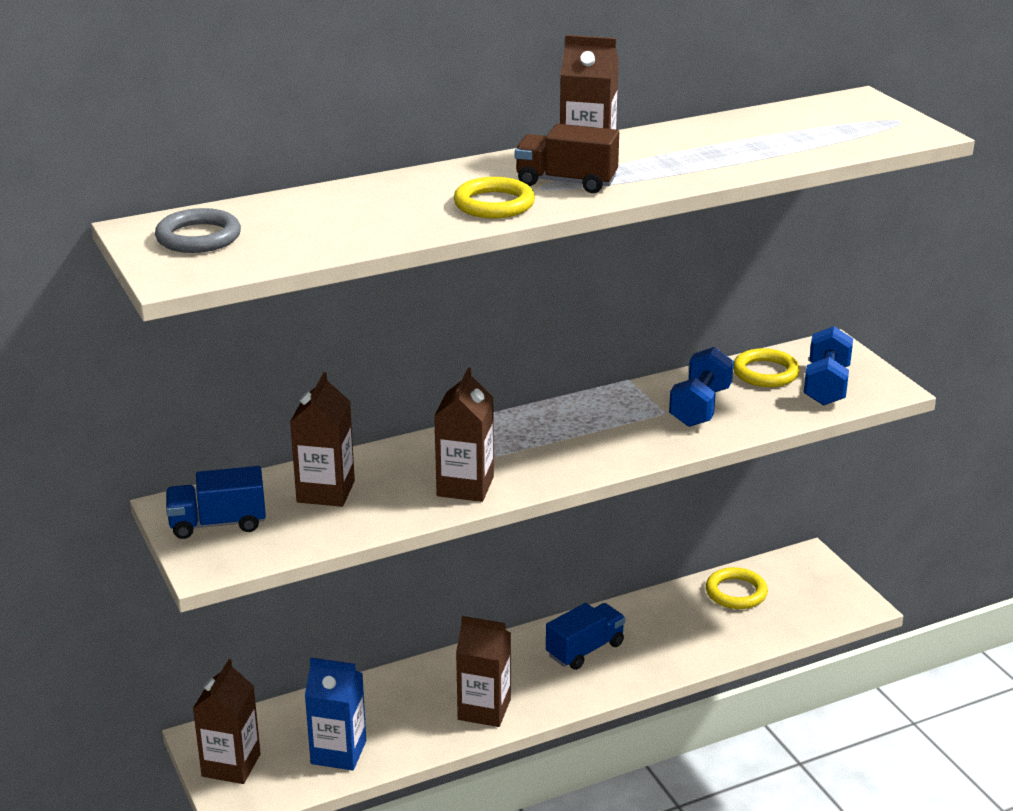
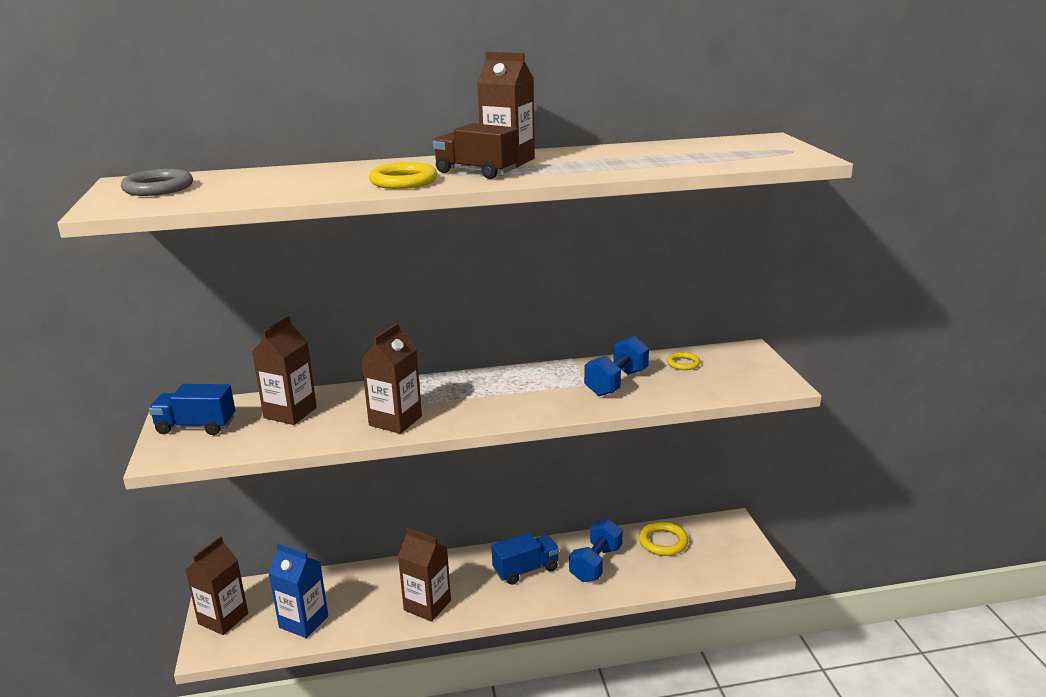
camera: 15 degrees right, 5 degrees down
(765, 373) = (683, 363): yellow ring -> yellow ring, size x0.61
(826, 385) = (729, 377): blue dumbbell -> blue dumbbell (596, 564)

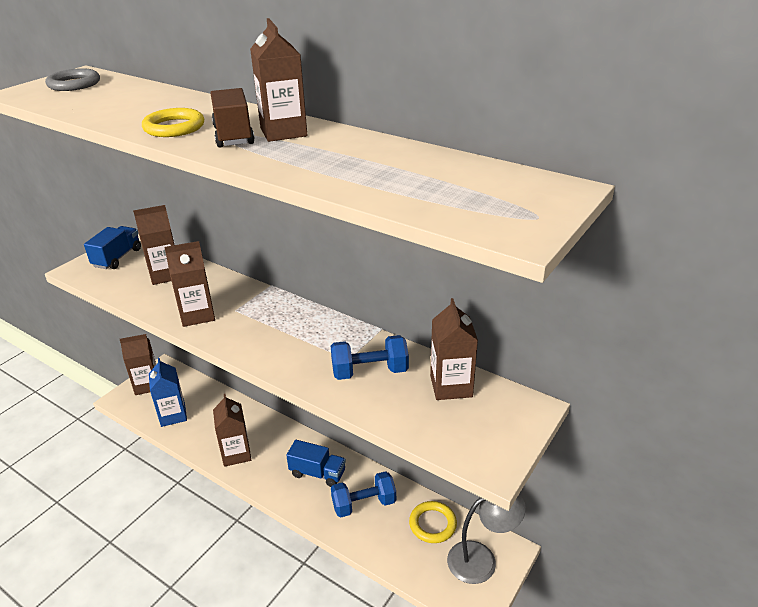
camera: 45 degrees right, 10 degrees up
(196, 426) = (117, 258): blue truck -> blue truck turned 60 degrees clockwise
(683, 363) = (451, 386): yellow ring -> brown carton
(723, 539) = (481, 559): none -> grey lamp

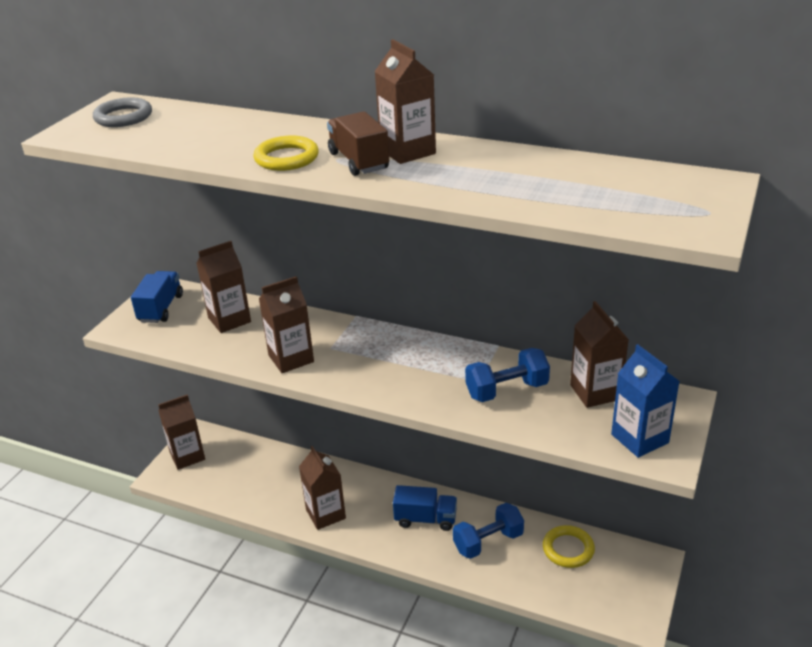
camera: 10 degrees left, 0 degrees up
(173, 415) = (233, 484): blue carton -> blue carton (639, 438)
(481, 559) = (630, 574): grey lamp -> none

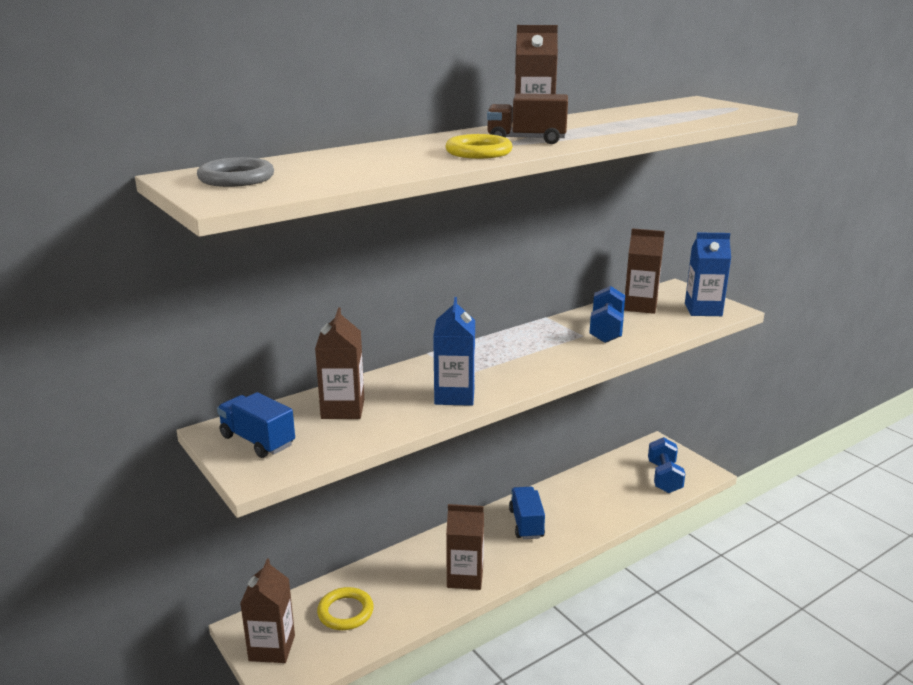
camera: 60 degrees left, 10 degrees down
(291, 358) = (454, 396): brown carton -> blue carton
(425, 519) = (526, 524): blue truck -> blue truck turned 45 degrees counterclockwise
(488, 542) = (580, 503): blue dumbbell -> blue dumbbell (664, 477)
(568, 549) = (618, 472): yellow ring -> yellow ring (345, 612)

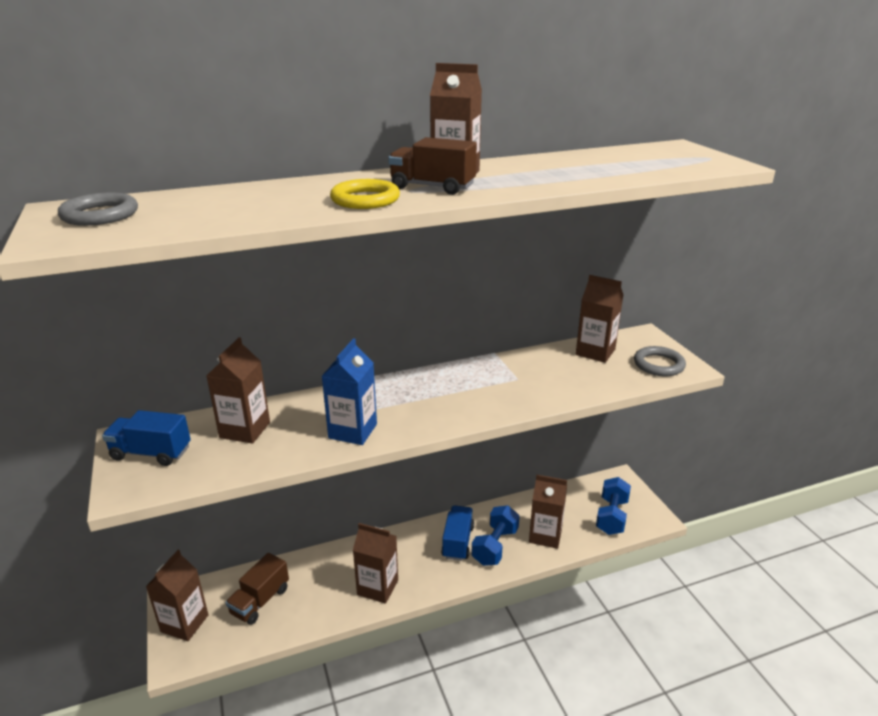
camera: 15 degrees right, 5 degrees up
(257, 441) = (151, 453): blue truck -> blue truck turned 45 degrees counterclockwise
(345, 612) = (260, 601): yellow ring -> brown truck
(606, 330) = (544, 375): blue dumbbell -> blue dumbbell (495, 546)
(609, 504) = (545, 535): none -> brown carton
(703, 310) = (658, 365): blue carton -> grey ring

